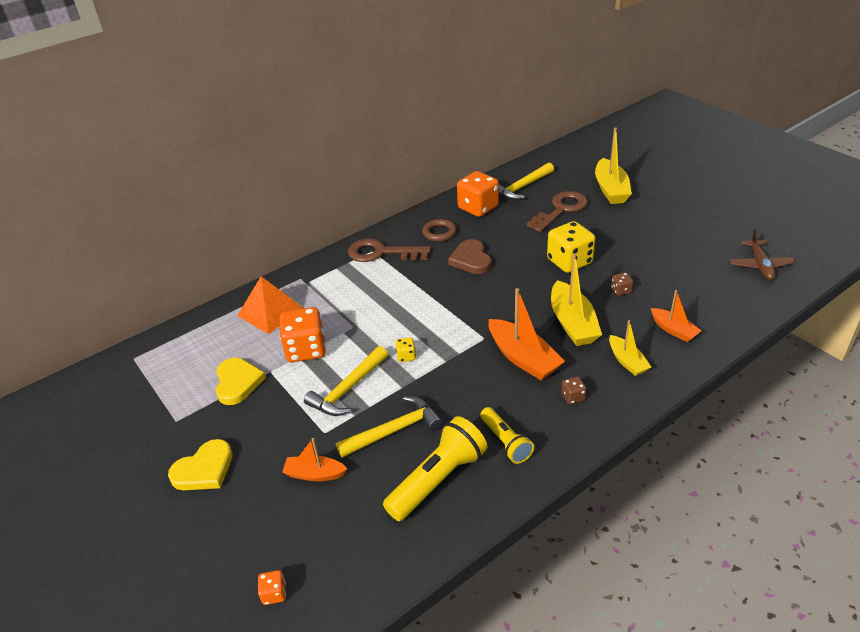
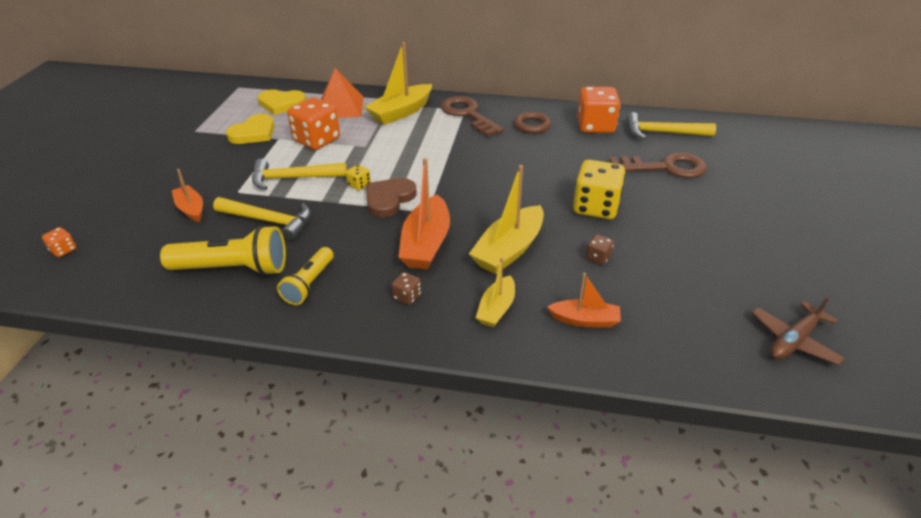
camera: 45 degrees right, 0 degrees up
(204, 469) = (159, 164): yellow heart -> yellow heart (281, 104)
(471, 260) = (520, 156): brown heart -> brown heart (389, 199)
(611, 189) = (748, 180): yellow boat -> yellow boat (401, 112)
(673, 330) = (585, 320): orange boat -> orange boat turned 90 degrees counterclockwise

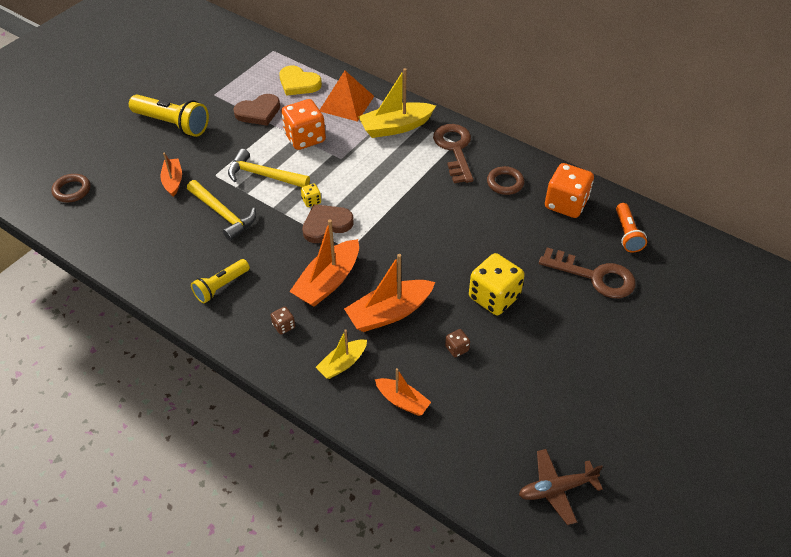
camera: 25 degrees right, 10 degrees up
(63, 250) = (72, 190): orange dice -> brown ring
(233, 269) = (176, 252): yellow flashlight -> yellow flashlight (173, 124)
(253, 133) = (258, 112): yellow heart -> brown heart
(509, 250) = (389, 313): yellow boat -> orange boat
(663, 133) = (627, 234): yellow hammer -> orange flashlight

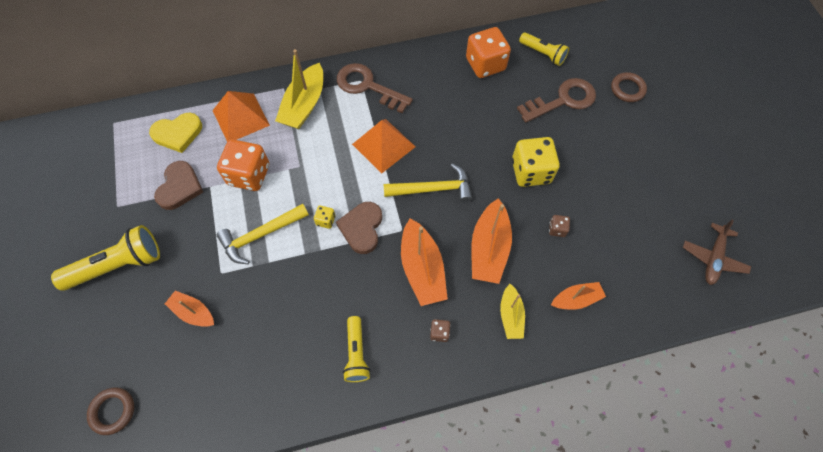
camera: 50 degrees left, 15 degrees up
(223, 214) = (275, 297): yellow hammer -> yellow hammer (433, 189)
(412, 191) = (383, 145): none -> orange pyramid
(505, 183) = (432, 83): brown ring -> brown ring (627, 89)
(627, 234) = (543, 54): orange flashlight -> yellow flashlight

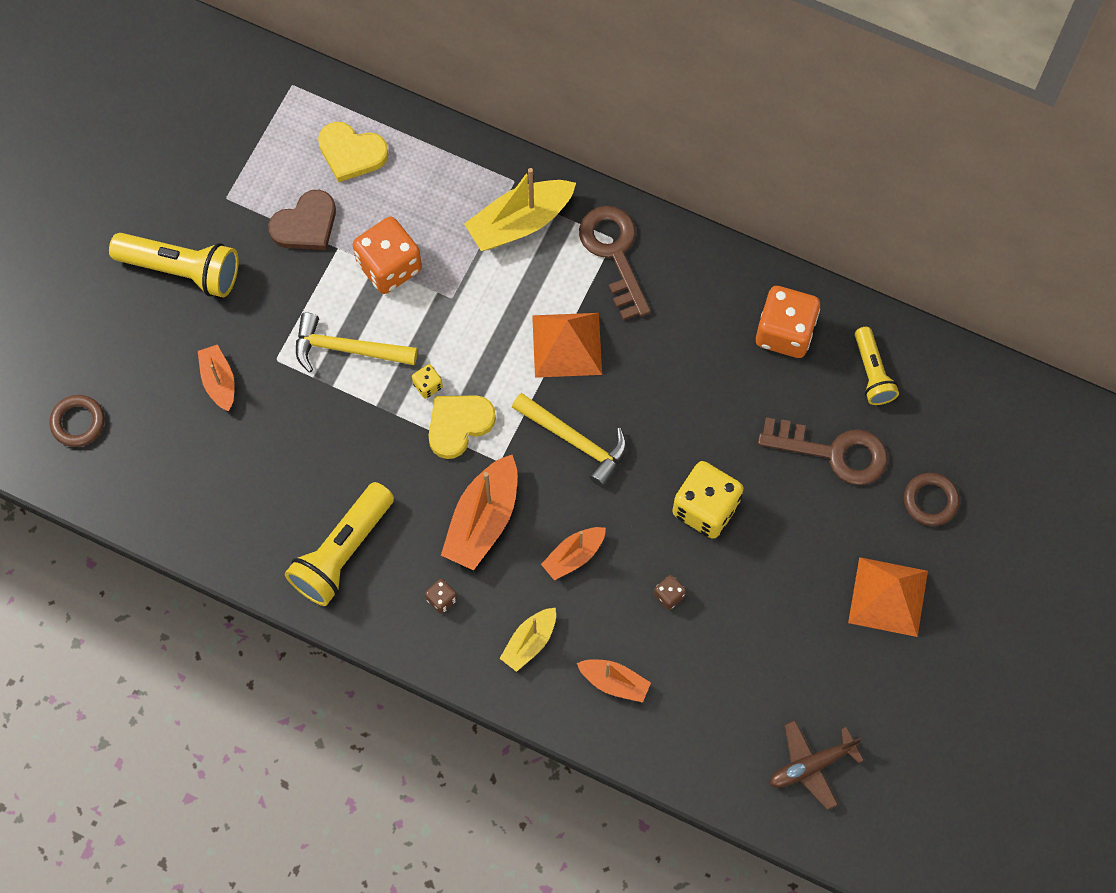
camera: 40 degrees right, 5 degrees up
(241, 117) = (435, 184): orange pyramid -> orange pyramid (888, 596)
(356, 353) = (342, 552): yellow flashlight -> yellow flashlight, size x1.62
(362, 228) = (458, 425): brown heart -> yellow heart
(489, 248) = (574, 556): orange boat -> orange boat, size x0.59

